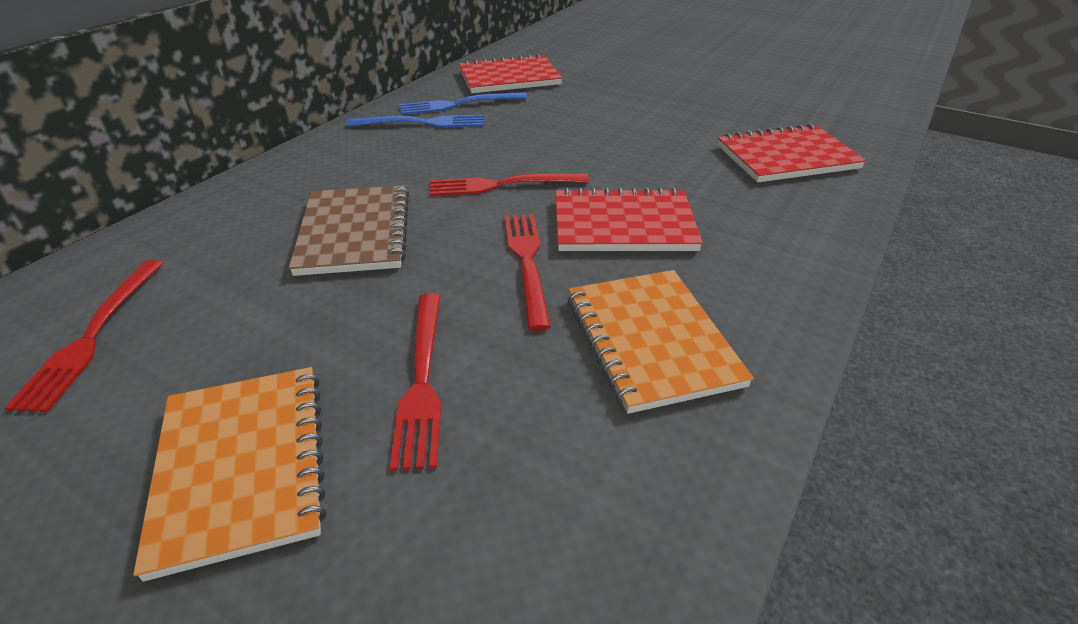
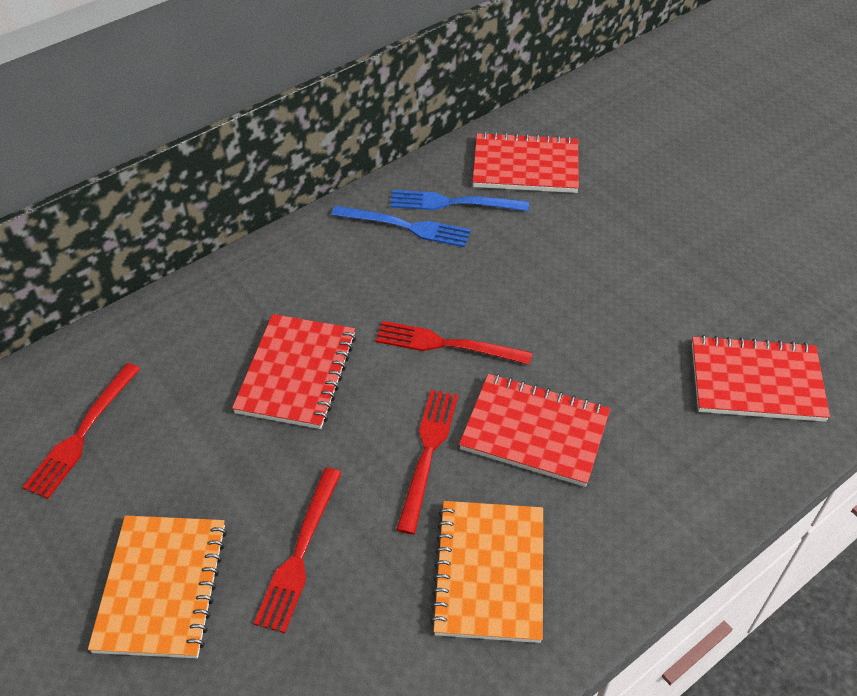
camera: 20 degrees right, 10 degrees up
(355, 233) = (297, 373): brown notebook -> red notebook

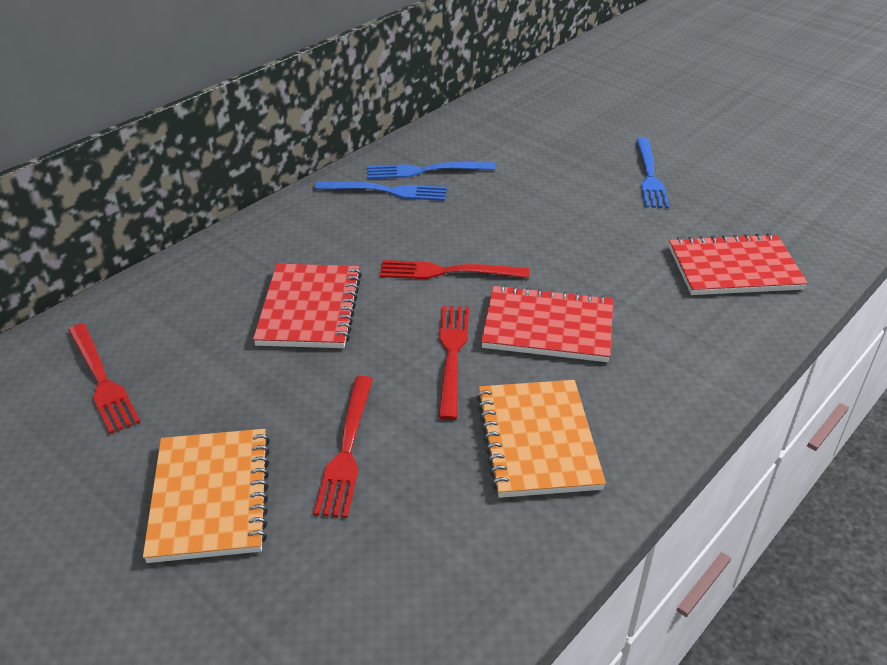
camera: 10 degrees left, 10 degrees down
(82, 433) = (102, 380): red fork -> red fork turned 45 degrees counterclockwise
(525, 166) = (483, 140): red notebook -> none
(697, 240) = (649, 176): none -> blue fork

